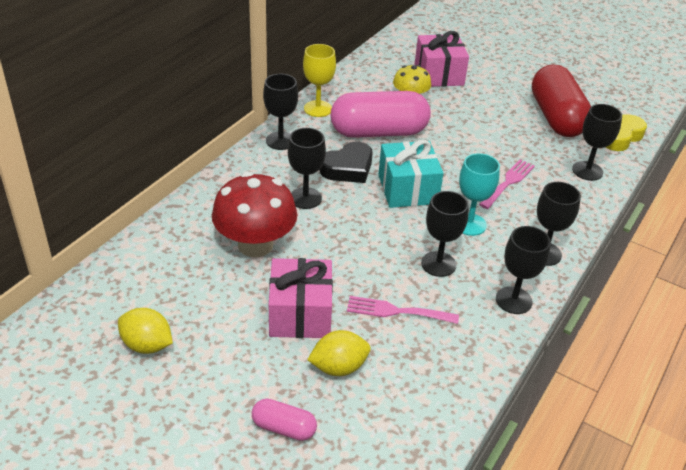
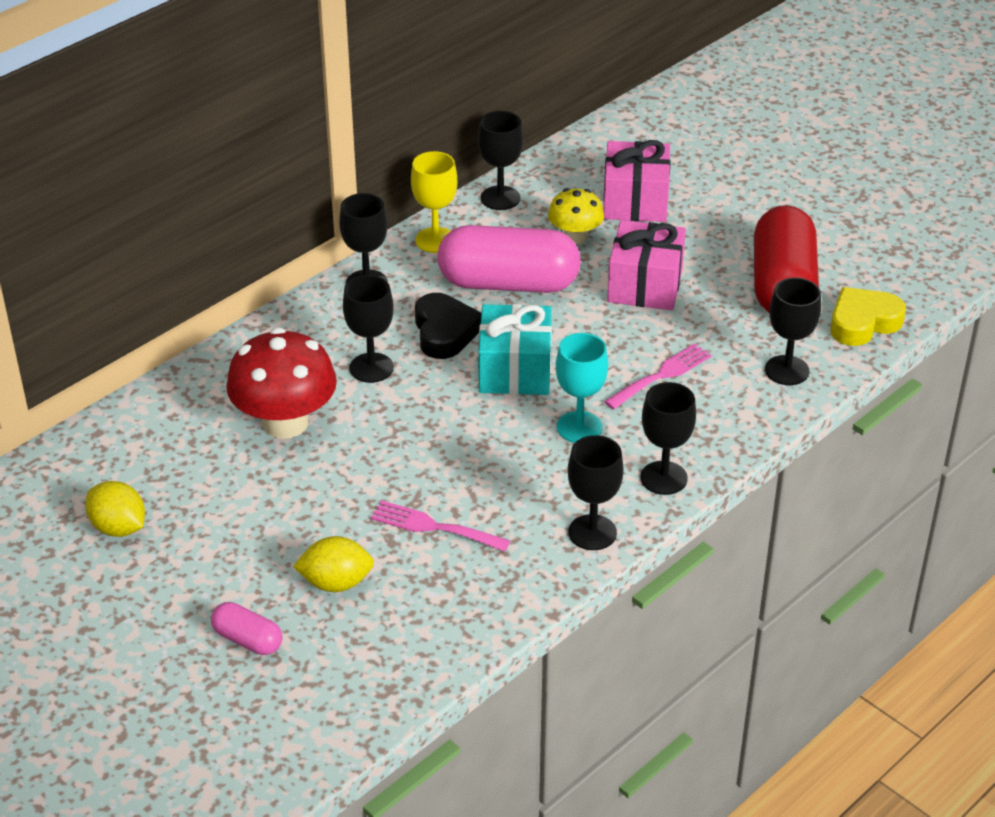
camera: 15 degrees right, 0 degrees up
(300, 314) = (312, 515): pink gift -> pink gift (645, 285)
(348, 168) = (444, 332): black heart -> black heart turned 75 degrees counterclockwise
(438, 264) = (513, 475): black goblet -> black goblet (500, 198)

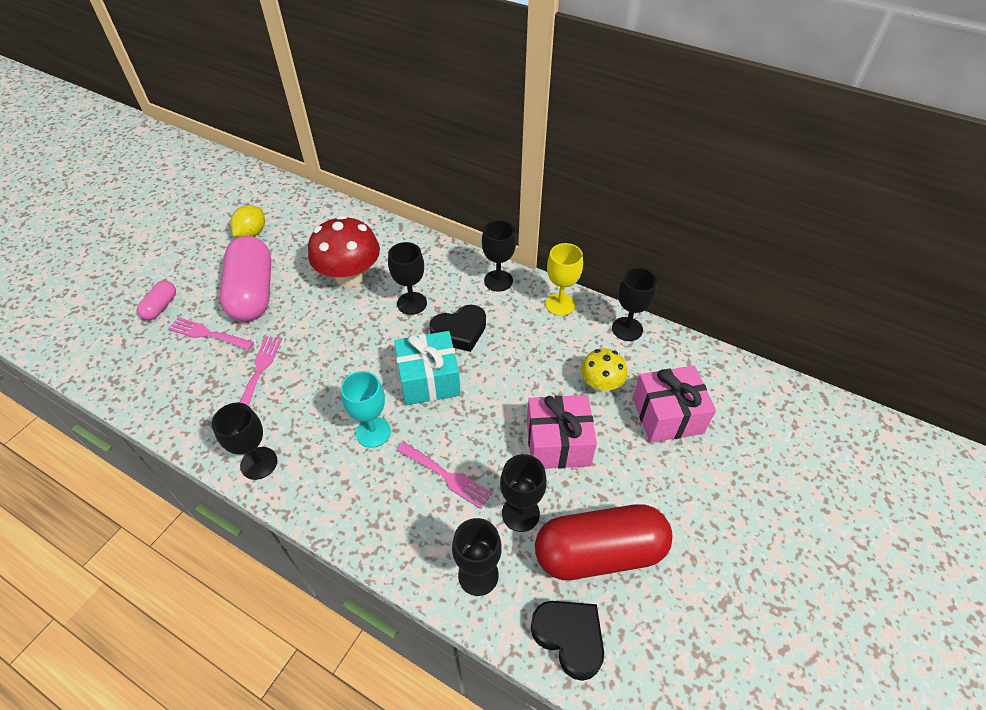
camera: 75 degrees right, 10 degrees up
(336, 583) = (207, 334): yellow lemon -> pink fork
(508, 283) = (526, 355): pink capsule -> pink capsule (253, 293)
(663, 478) = (323, 500): black goblet -> black goblet (520, 513)
(863, 323) = (569, 637): yellow heart -> black heart

